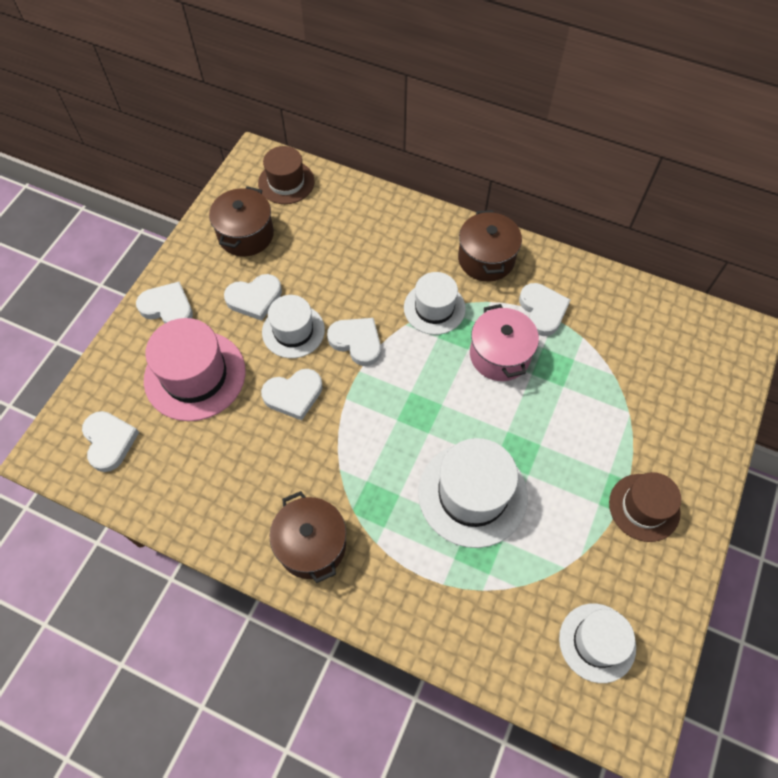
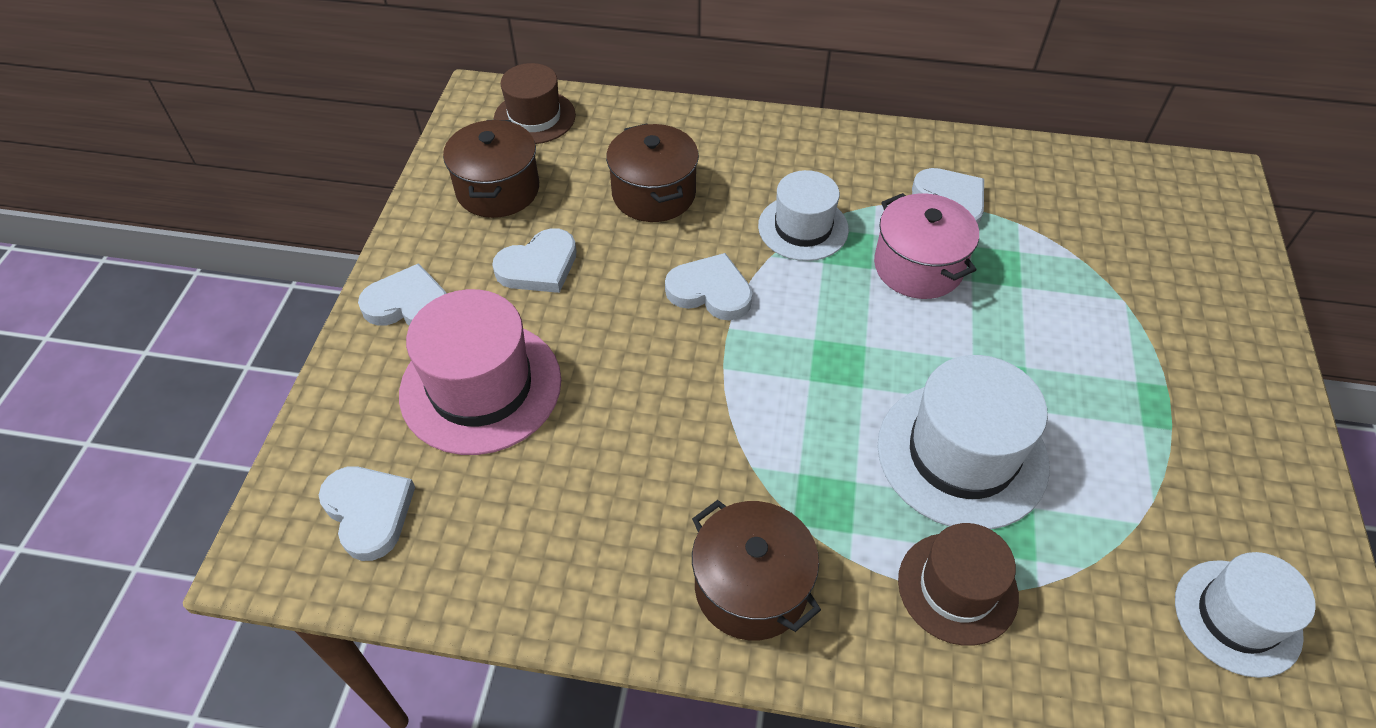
camera: 15 degrees left, 10 degrees down
(293, 331) = (612, 296): white hat -> none
(293, 395) = (643, 380): white heart -> none
(486, 259) = (847, 156): brown pot -> brown pot (654, 194)
(644, 507) = (1205, 415): brown hat -> brown hat (957, 588)

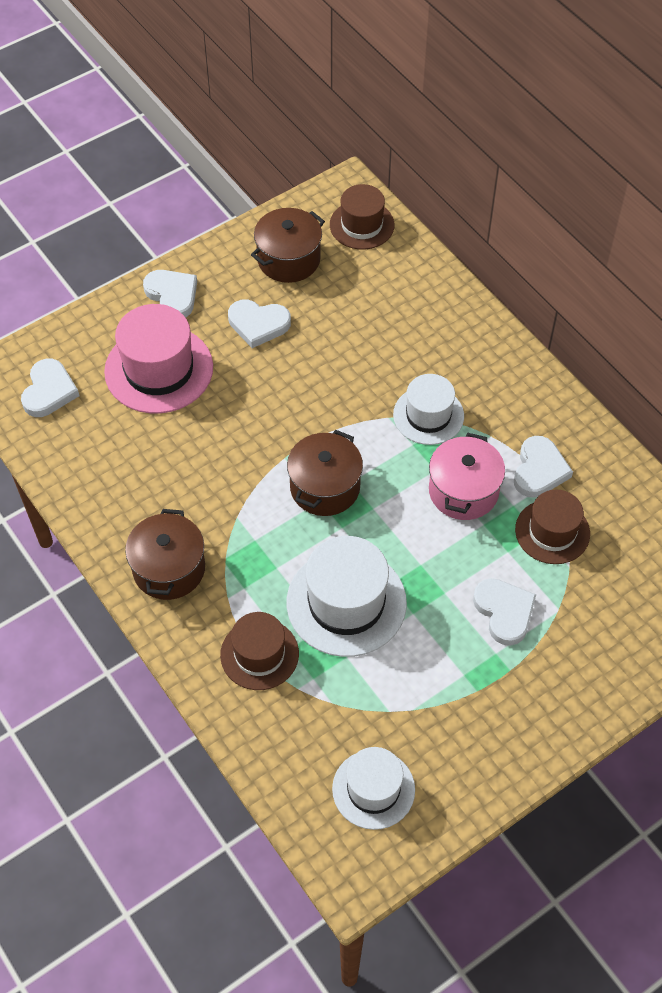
camera: 45 degrees right, 5 degrees up
(654, 194) = (370, 328): brown pot -> brown pot (325, 487)
(710, 291) = (329, 411): white heart -> white heart (504, 612)
(1029, 242) = (552, 531): none -> brown hat

